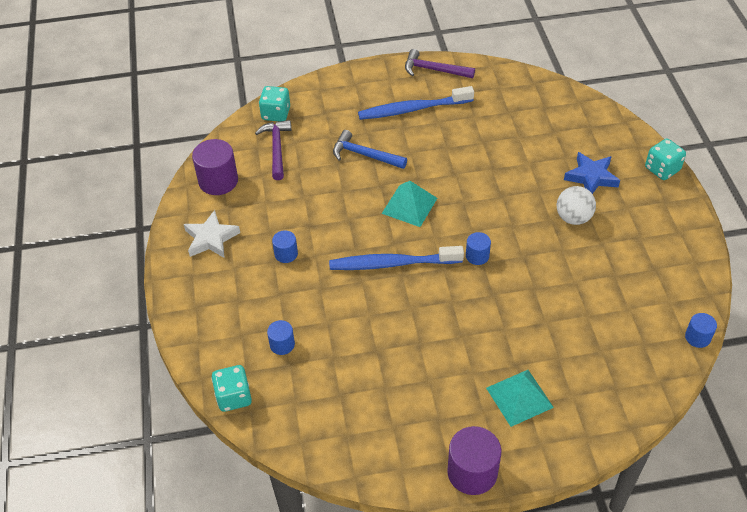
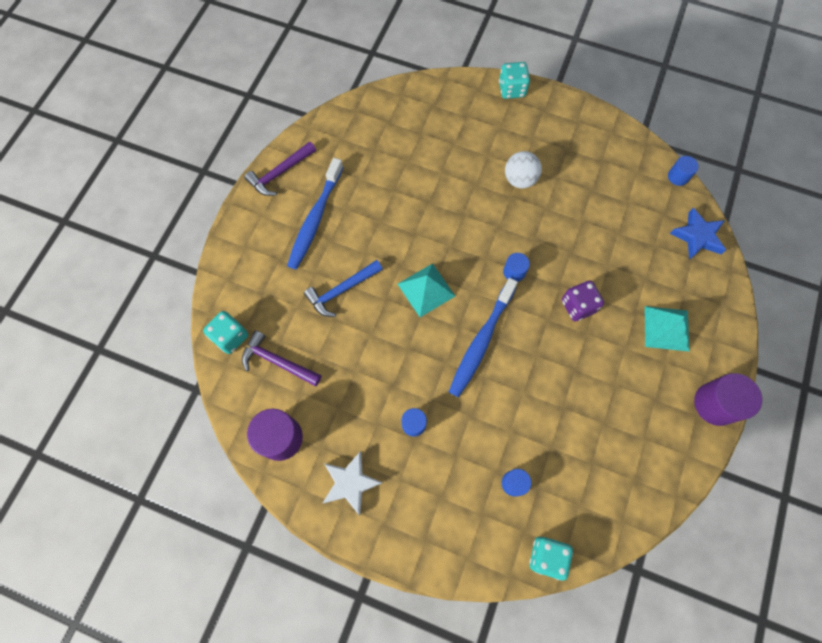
camera: 60 degrees left, 20 degrees up
(483, 317) = (578, 306): none -> purple dice
(591, 177) = (487, 140): blue star -> blue star (697, 236)

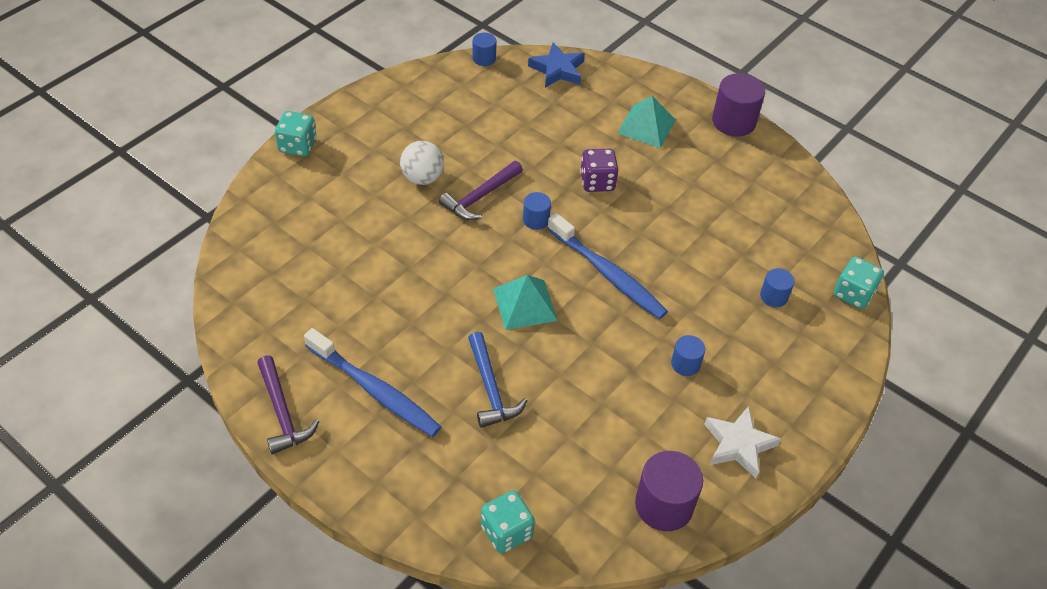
camera: 75 degrees left, 20 degrees down
(278, 362) = (561, 483): purple hammer -> purple hammer (480, 197)

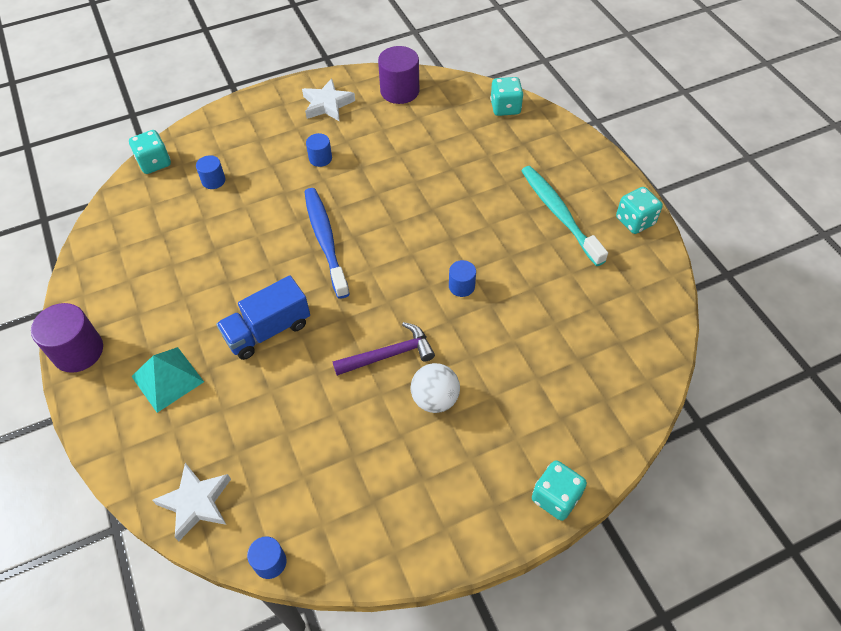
camera: 150 degrees left, 5 degrees up
(282, 412) = (635, 221): purple hammer -> turquoise dice
(375, 390) = (559, 214): blue toothbrush -> turquoise toothbrush
(490, 388) = (471, 188): blue hammer -> none
(524, 304) = (409, 239): turquoise pyramid -> none
(536, 220) = (352, 311): blue cylinder -> blue cylinder (461, 286)
(557, 70) = (196, 503): blue star -> white star
(597, 182) = (268, 330): purple dice -> blue truck

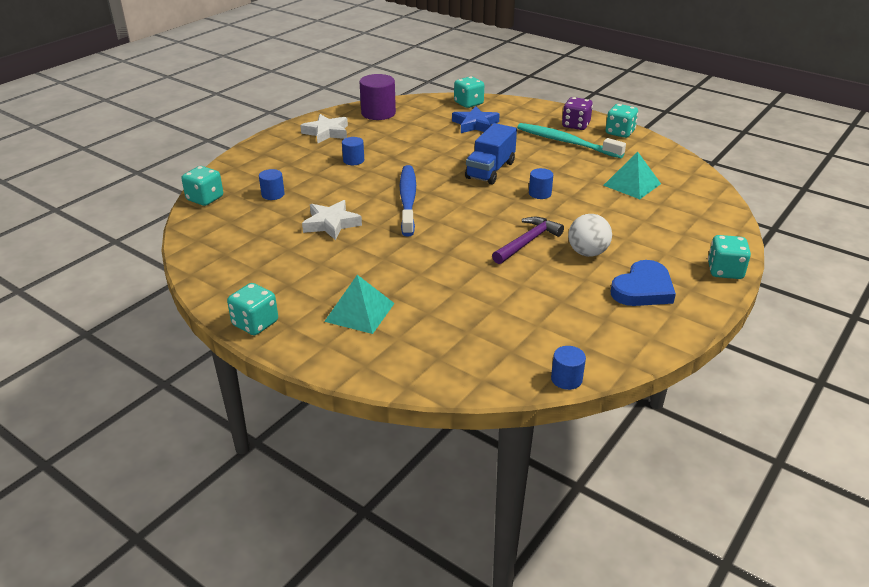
camera: 30 degrees left, 20 degrees down
(78, 351) = (255, 323): purple cylinder -> turquoise dice
(196, 503) = (467, 371): white star -> white star (331, 224)
(268, 330) = (416, 259): blue truck -> blue truck (490, 170)
(325, 240) = (408, 200): blue toothbrush -> blue toothbrush turned 45 degrees clockwise
(445, 480) = (643, 289): none -> blue heart
(484, 146) = (475, 124): none -> blue star
(573, 314) = (632, 184): none -> turquoise pyramid
(594, 189) = (575, 125): none -> purple dice

